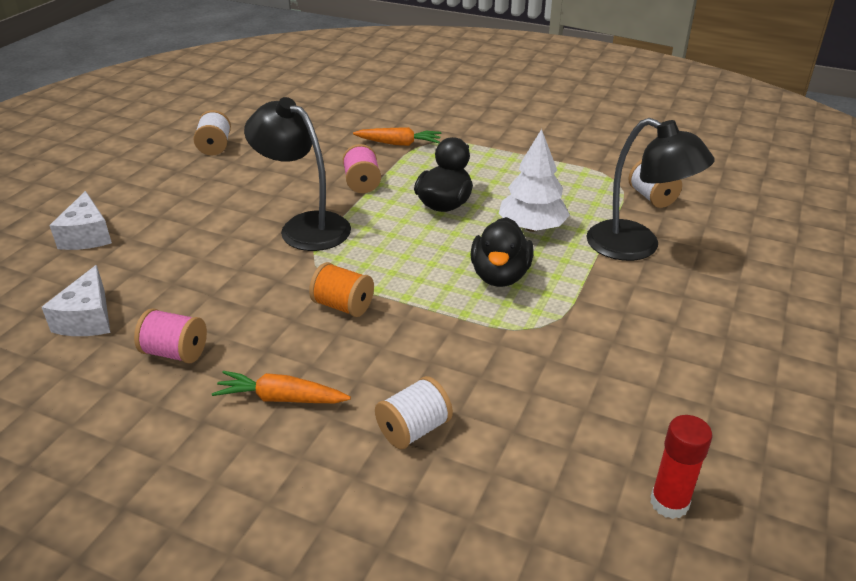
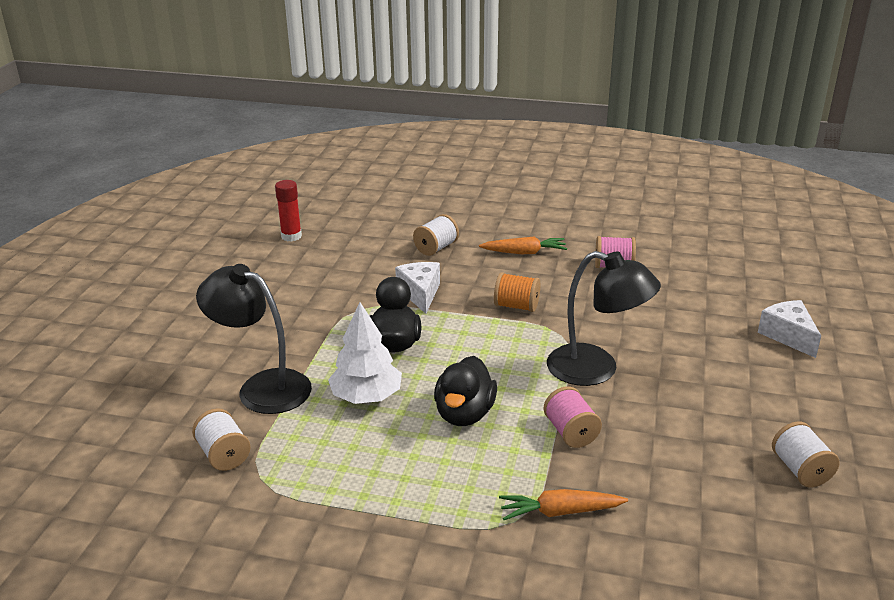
camera: 170 degrees right, 5 degrees down
(88, 319) = (698, 277): white cheese -> white cheese (420, 293)

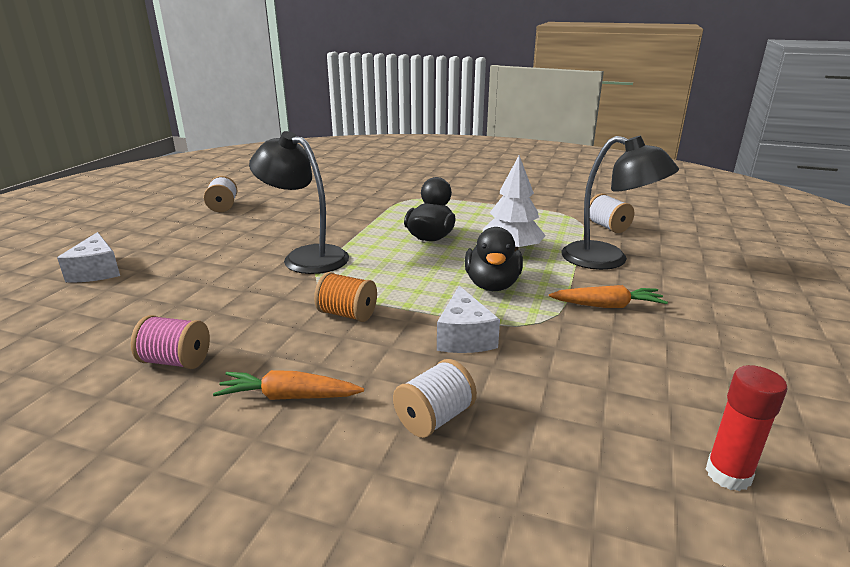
camera: 175 degrees left, 5 degrees down
(560, 512) = (383, 200): orange carrot -> orange carrot (607, 306)
(570, 432) = (355, 226): pink spool -> none

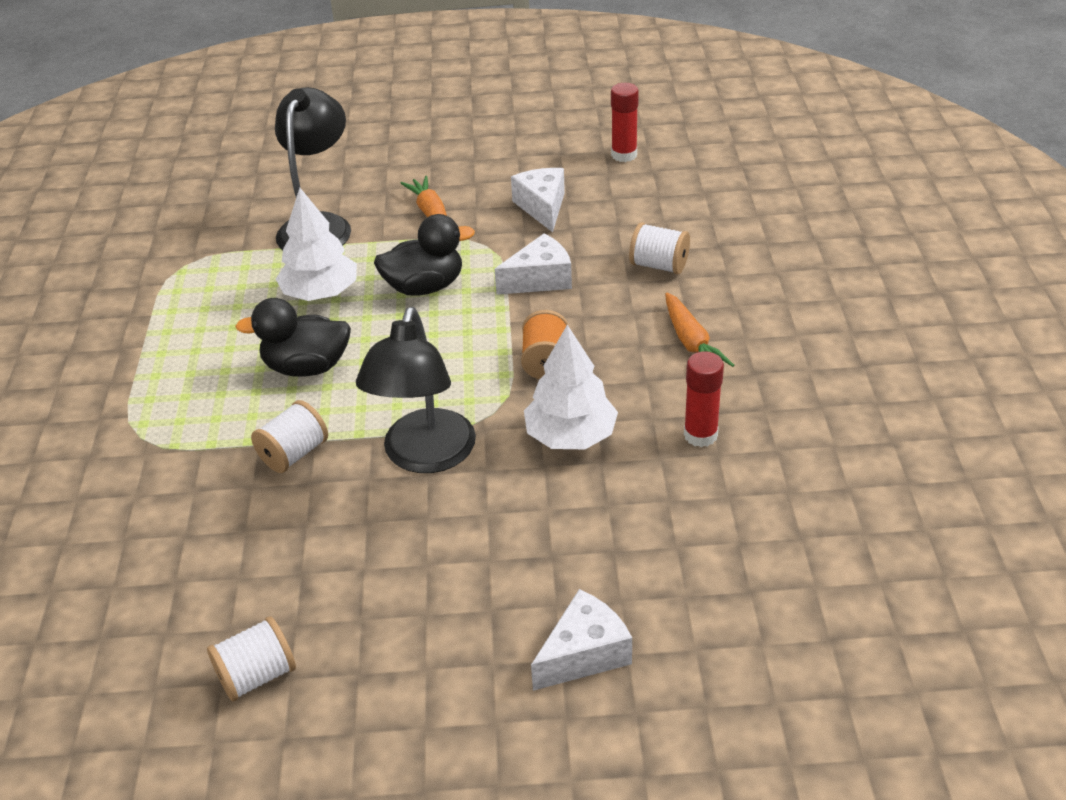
camera: 110 degrees left, 15 degrees up
(176, 361) = (700, 435): pink spool -> red glue stick
(256, 305) = (570, 436): none -> white tree
(599, 369) = (542, 207): none -> white cheese
(607, 227) = (212, 236): white spool -> white spool (294, 454)

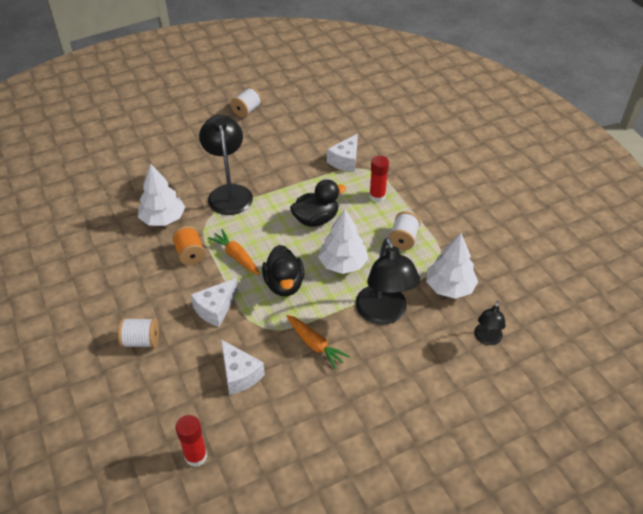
camera: 155 degrees right, 5 degrees up
(207, 234) = (449, 287): none -> white tree
(224, 178) = (486, 339): none -> black lamp
(294, 454) = (290, 179): white spool -> white spool (403, 239)
(425, 287) = (284, 284): black duck -> black duck turned 60 degrees counterclockwise
(584, 654) = (131, 143): white cheese -> white cheese (345, 161)
(691, 342) = (110, 288): orange carrot -> orange carrot (236, 257)
(700, 435) = (98, 235): red glue stick -> red glue stick (377, 196)

